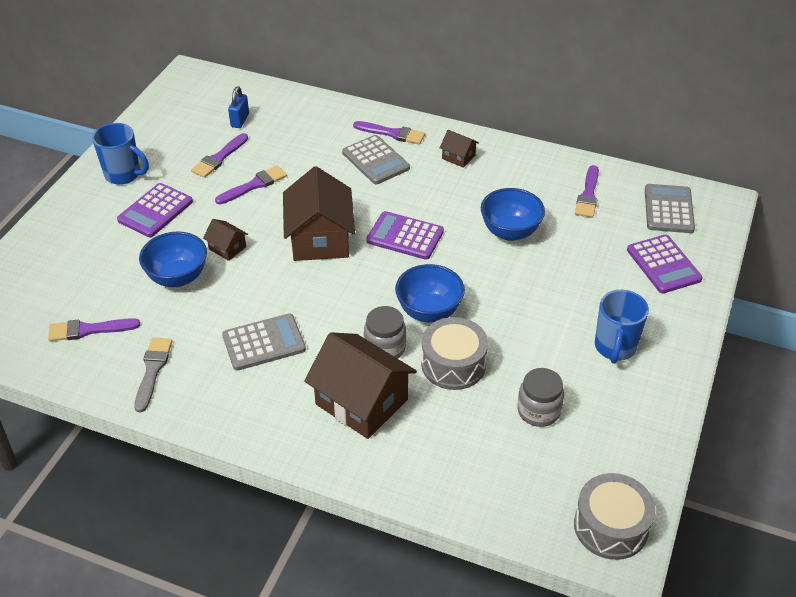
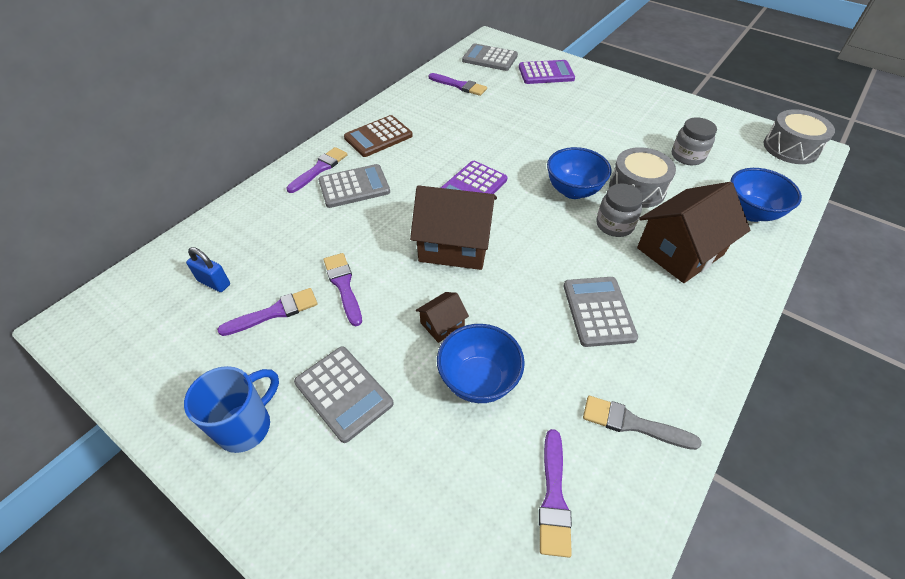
camera: 75 degrees left, 5 degrees up
(155, 211) = (344, 393): purple calculator -> grey calculator
(219, 158) = (274, 312): purple brush -> purple brush turned 75 degrees counterclockwise
(458, 157) = (378, 137): brown house -> brown calculator
(510, 232) = (488, 129): blue bowl -> blue bowl (750, 213)
(615, 348) = (625, 110): blue mug -> none

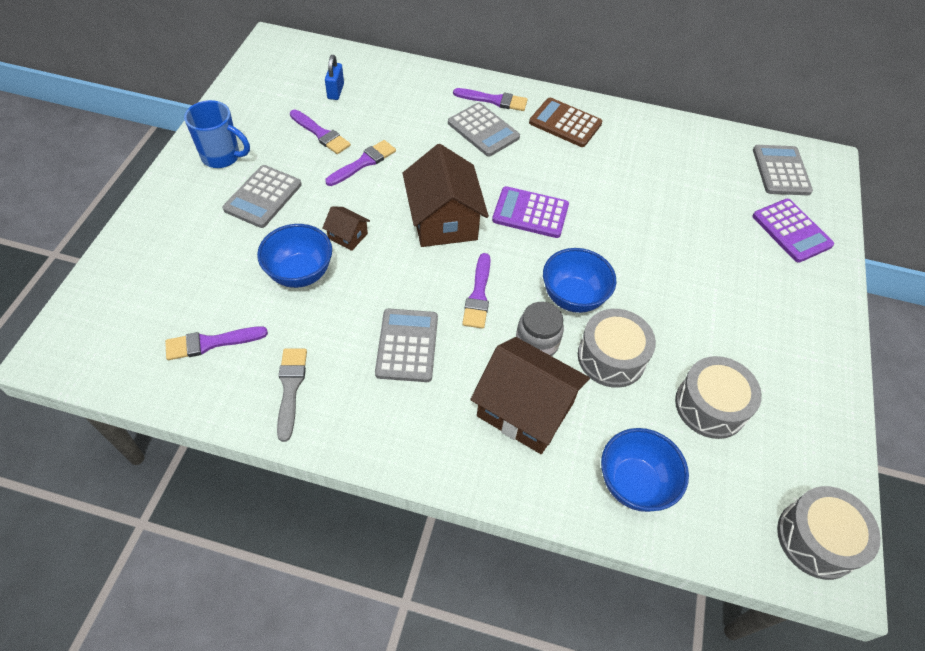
camera: 65 degrees right, 5 degrees up
(459, 86) = (700, 159): purple brush -> purple brush (478, 295)
(598, 311) = (407, 345): grey calculator -> grey calculator turned 60 degrees counterclockwise
(687, 156) = (710, 406): grey jar -> grey drum

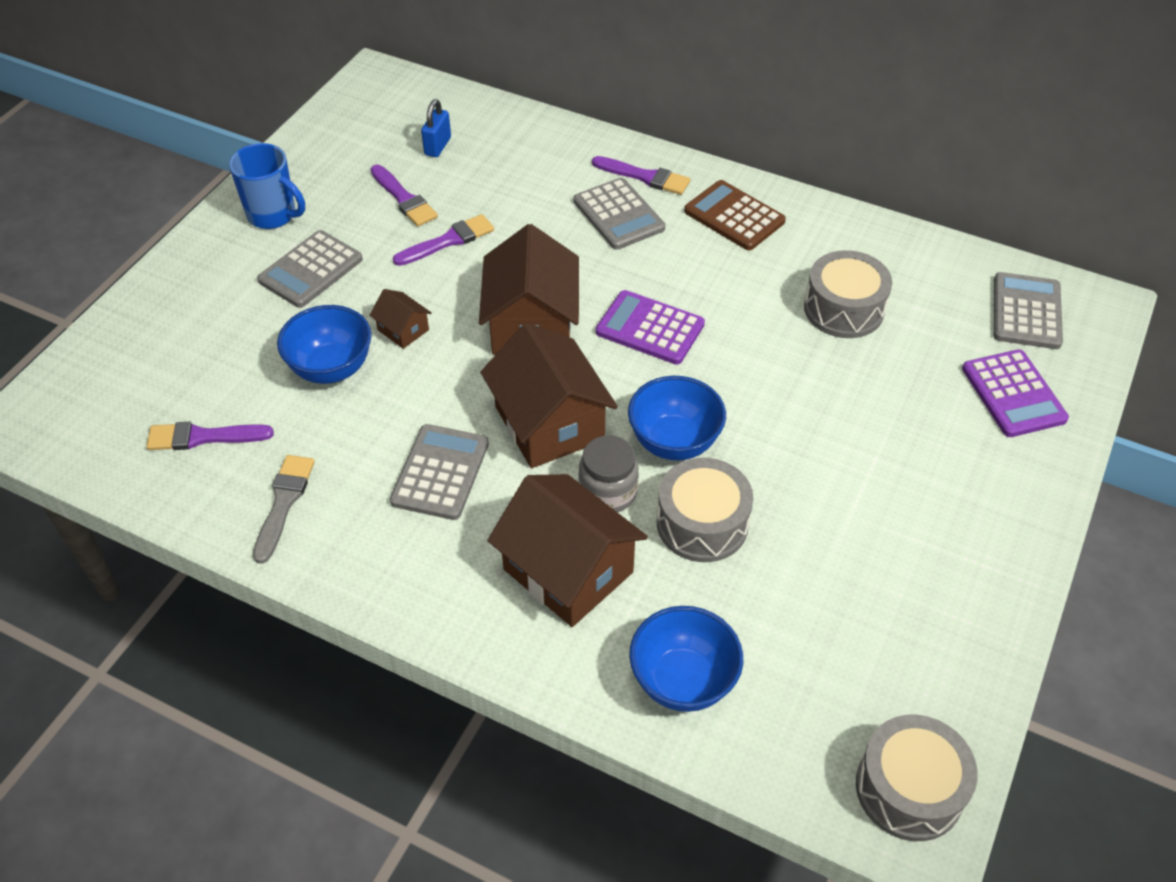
camera: 15 degrees right, 5 degrees down
(478, 295) = (549, 423): purple brush -> brown house
(710, 406) = (818, 603): grey drum -> grey drum (843, 309)

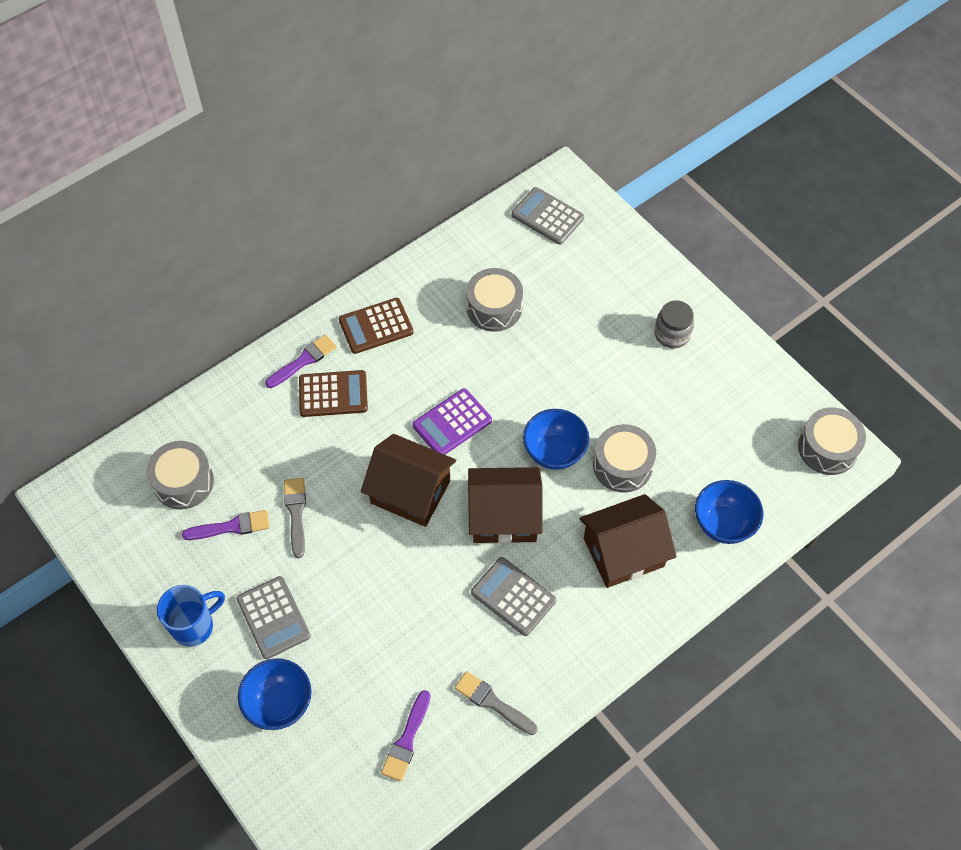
camera: 65 degrees left, 10 degrees up
(331, 368) = (384, 634): blue bowl -> blue bowl (279, 704)
(403, 330) = (371, 575): brown house -> none
(437, 146) = (183, 482): blue padlock -> grey drum
(448, 241) = (296, 513): purple brush -> grey brush
(608, 492) = (575, 506): grey jar -> grey jar (672, 334)
(618, 215) = (333, 394): grey calculator -> brown calculator
(1013, 394) = (605, 260): purple calculator -> none

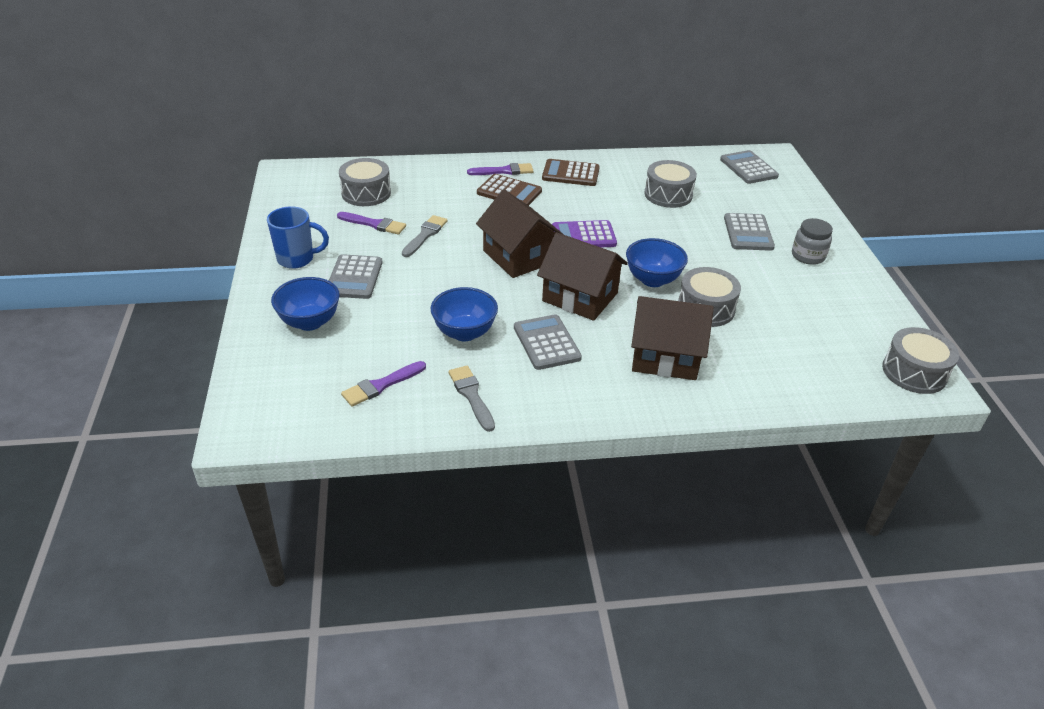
camera: 30 degrees right, 20 degrees down
(602, 328) = (748, 233): none -> grey calculator
(723, 524) = (773, 378): blue bowl -> blue bowl (464, 333)

